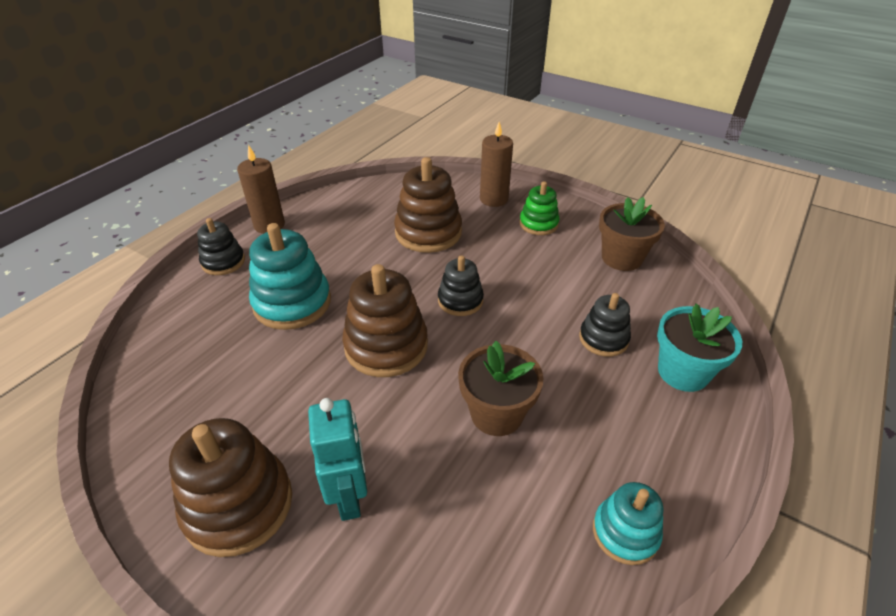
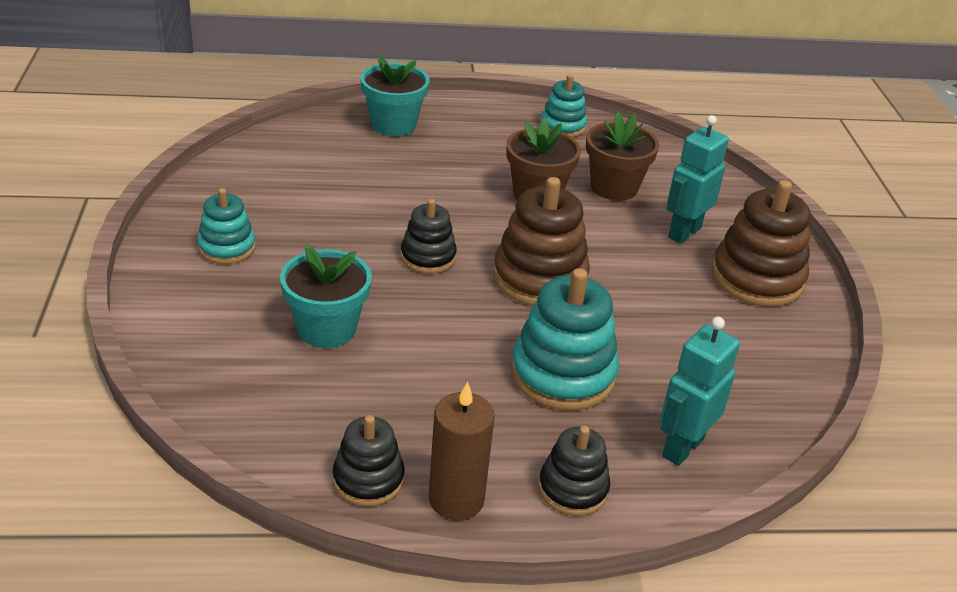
camera: 130 degrees left, 5 degrees down
(184, 319) = (682, 447): none -> turquoise robot
(428, 233) = (326, 329): brown stacking toy -> turquoise flower pot
(494, 199) = (192, 302): brown candle -> none
(538, 224) = (227, 247): green stacking toy -> turquoise stacking toy
(603, 339) = (393, 165): black stacking toy -> black stacking toy (368, 479)
(621, 258) = (251, 178): brown flower pot -> brown flower pot (614, 187)

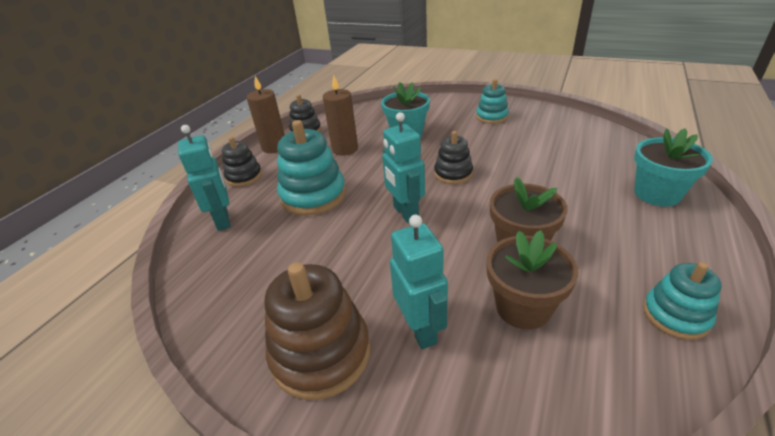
camera: 125 degrees right, 0 degrees up
(414, 389) = (345, 149): none -> brown candle
(539, 278) = (405, 213): brown stacking toy -> turquoise robot

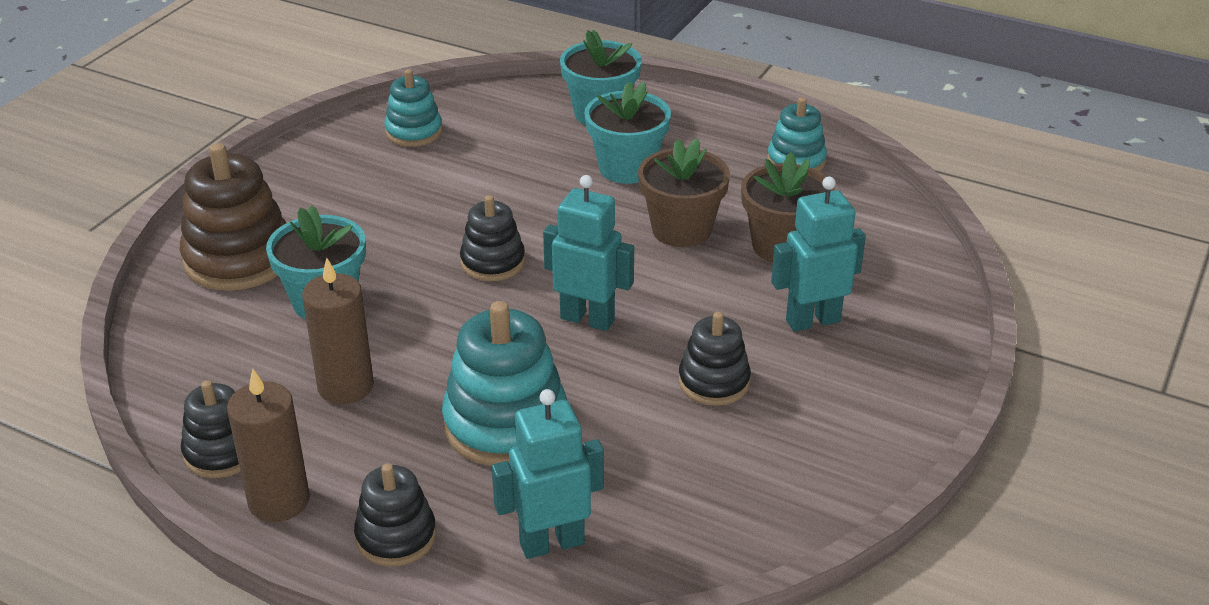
camera: 90 degrees left, 0 degrees up
(321, 353) = (847, 399): brown stacking toy -> brown stacking toy (238, 258)
(344, 273) = (714, 382): none -> black stacking toy
(405, 213) = (587, 319): turquoise robot -> turquoise robot turned 135 degrees counterclockwise
(491, 117) = (312, 197): turquoise stacking toy -> turquoise stacking toy (414, 132)
(589, 213) = (627, 168): none -> turquoise flower pot

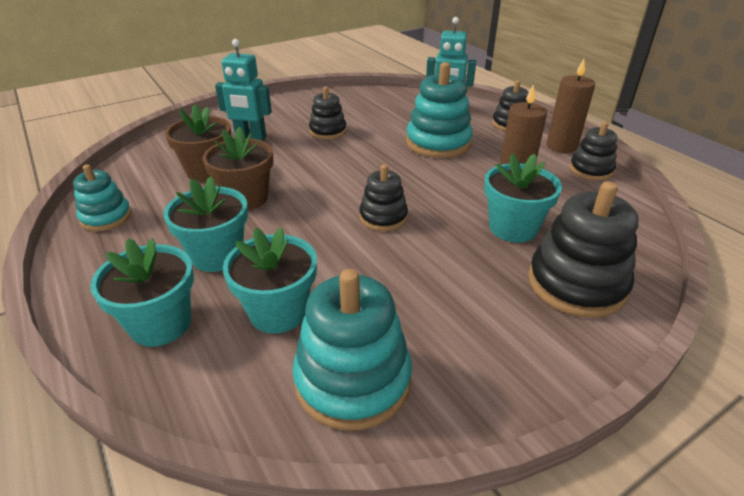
camera: 150 degrees left, 0 degrees up
(238, 258) = (576, 284): brown stacking toy -> black stacking toy
(414, 132) = (353, 380): turquoise stacking toy -> turquoise stacking toy, size x1.68
(515, 149) = (278, 312): none -> turquoise flower pot
(587, 319) = (357, 170): turquoise robot -> none

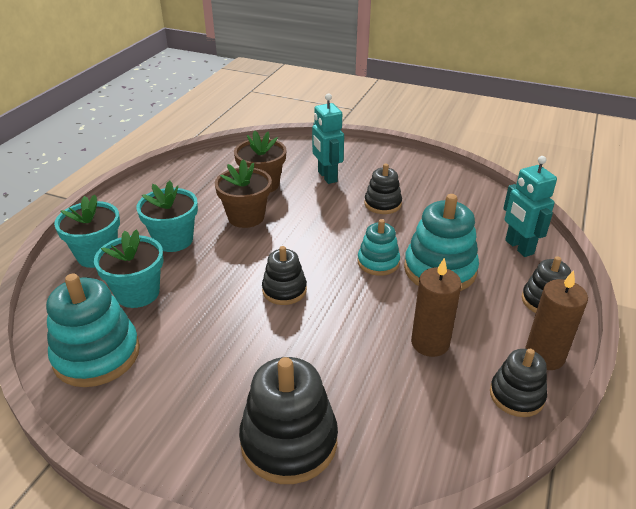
camera: 55 degrees right, 0 degrees up
(106, 217) = (176, 180): turquoise stacking toy -> turquoise stacking toy (378, 262)
(513, 228) = (340, 371): turquoise flower pot -> none

